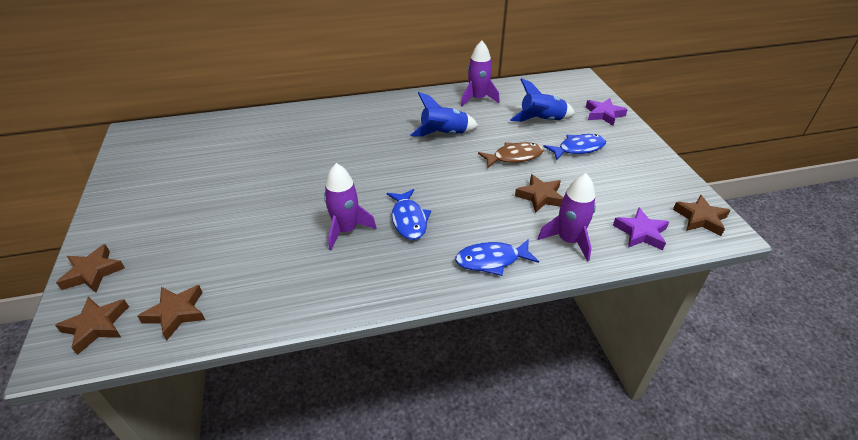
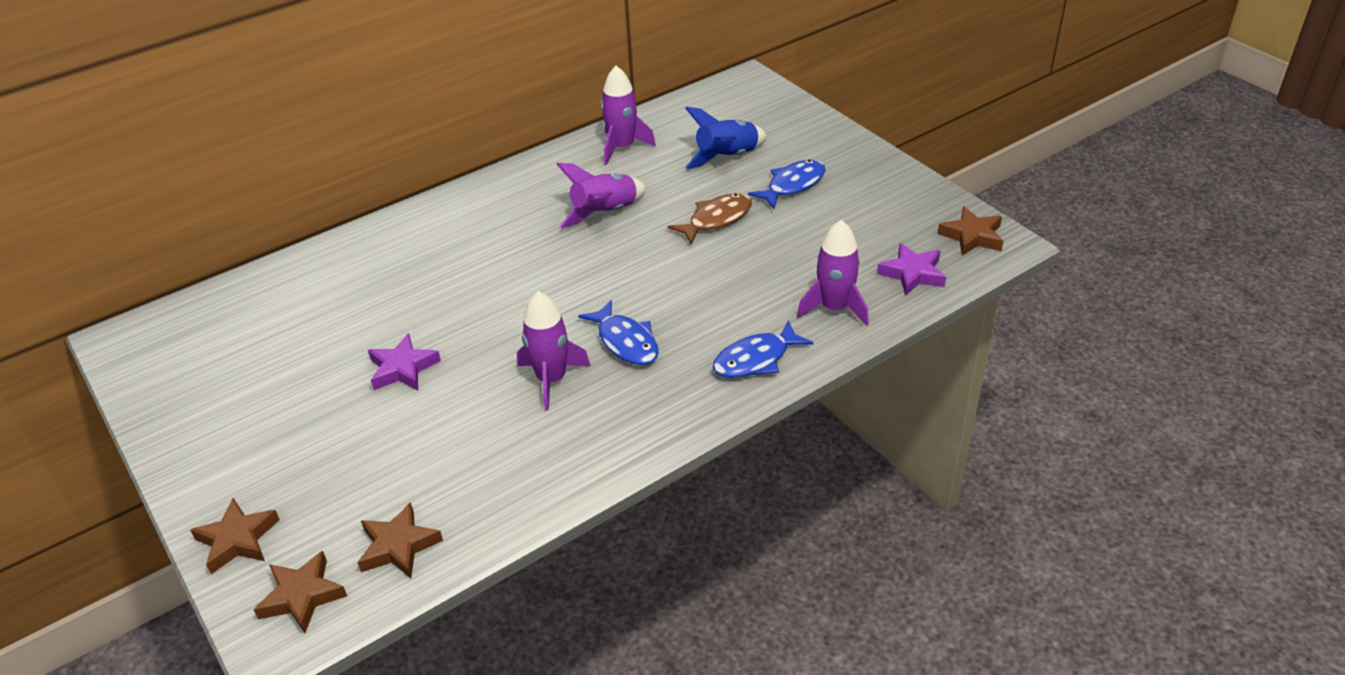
camera: 20 degrees left, 0 degrees up
(444, 134) = (605, 213): blue rocket -> purple rocket
(540, 196) = (775, 263): brown star -> none
(604, 114) = (804, 127): purple star -> purple star (403, 368)

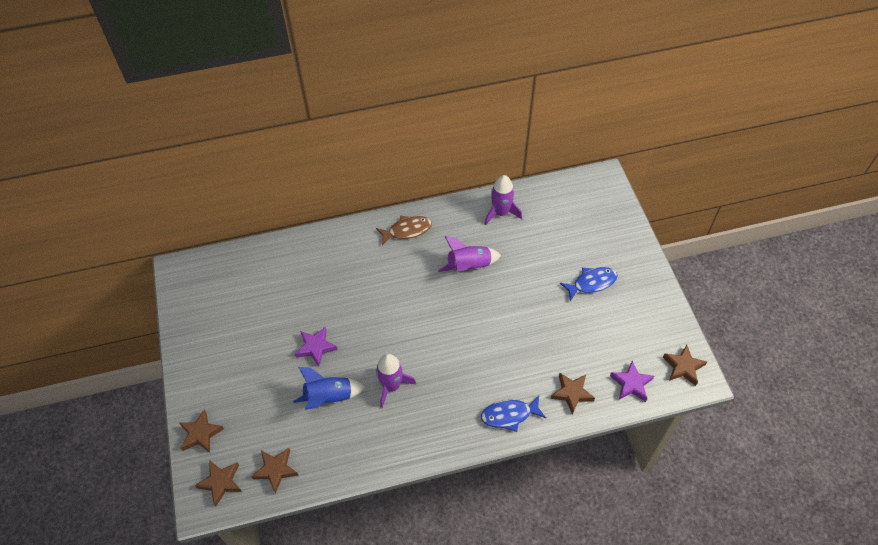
camera: 20 degrees right, 15 degrees up
(626, 342) = (442, 374): blue fish -> none
(716, 219) = (533, 295): brown fish -> brown fish (407, 230)
(727, 157) = (561, 244): blue rocket -> blue rocket (329, 397)
(834, 308) = (572, 393): purple rocket -> brown star

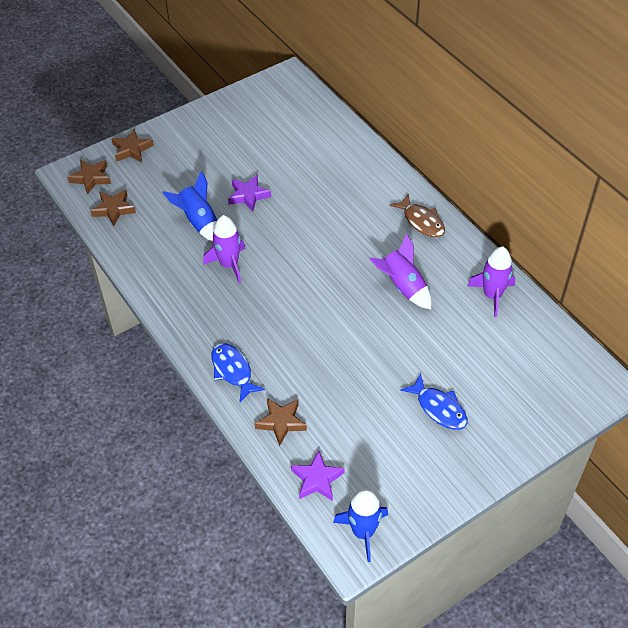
camera: 70 degrees right, 5 degrees down
(683, 367) = (363, 532): brown star -> blue rocket

